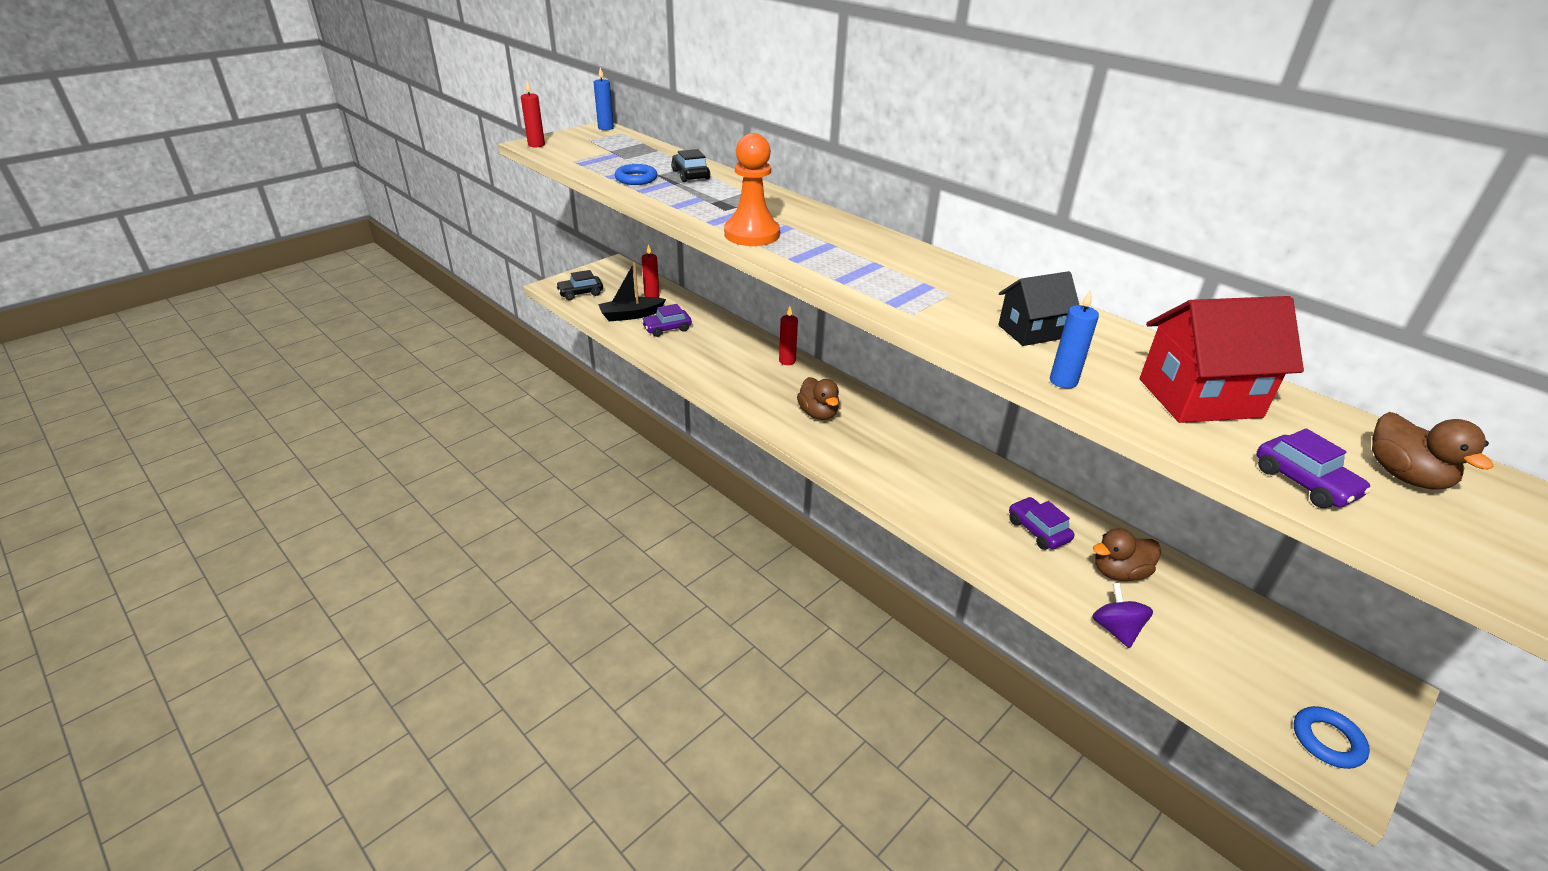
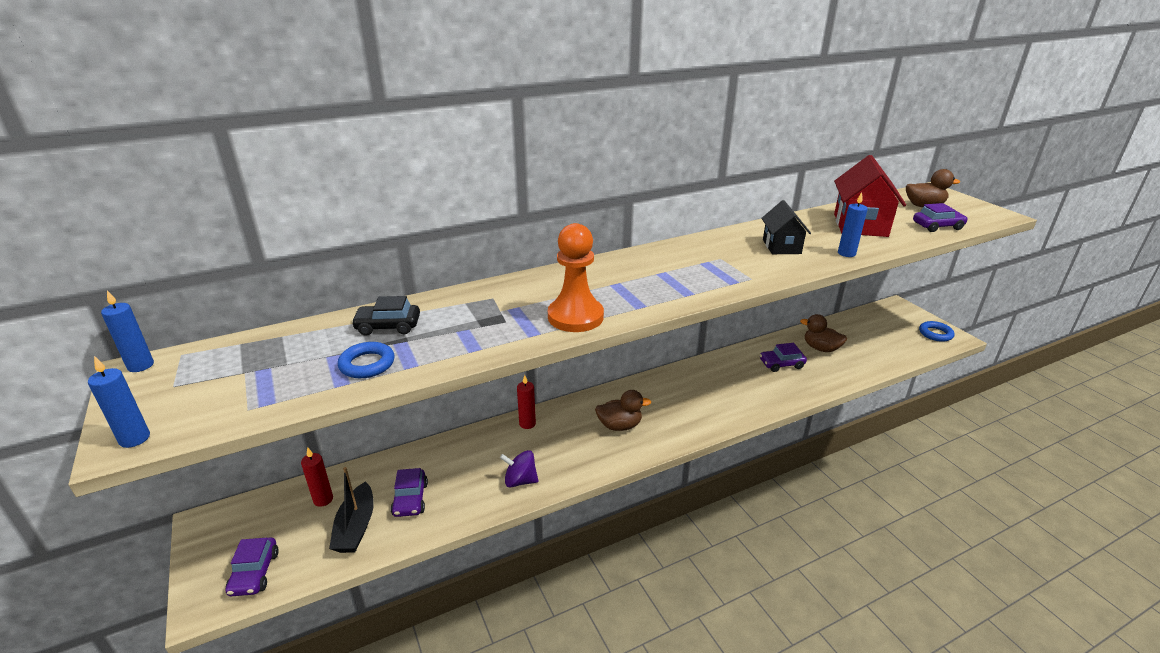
camera: 70 degrees left, 5 degrees down
(536, 145) = (135, 439): red candle -> blue candle
(580, 293) = (254, 573): black car -> purple car
(1116, 629) = (868, 366): purple spinning top -> purple spinning top (520, 481)
(1119, 572) = (821, 348): brown duck -> brown duck turned 120 degrees clockwise

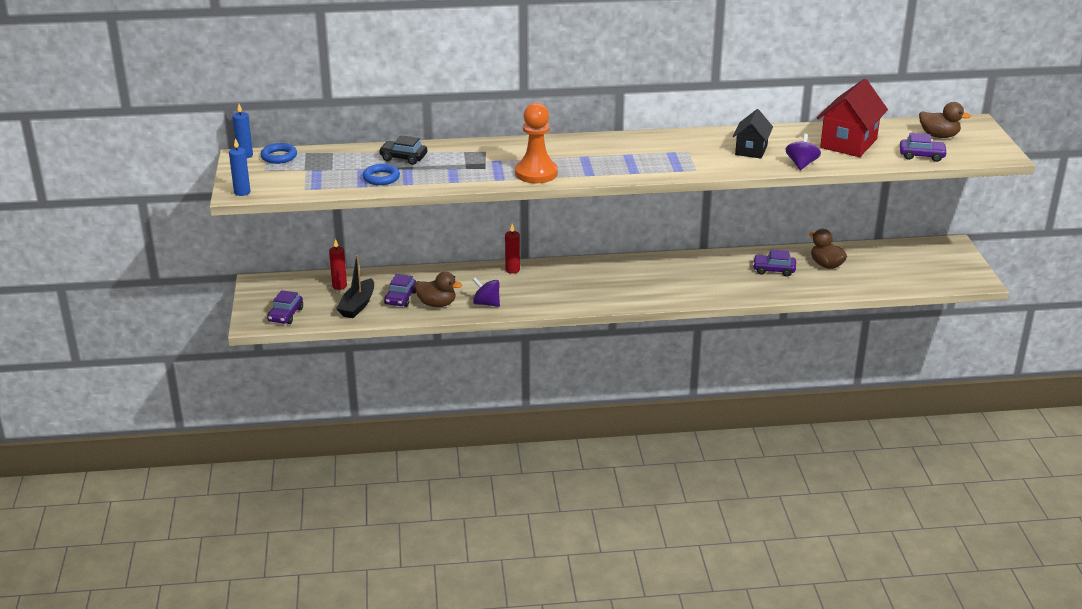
camera: 20 degrees right, 0 degrees up
(619, 425) = (588, 285): brown duck -> brown duck (437, 304)
(846, 253) = (801, 164): blue candle -> purple spinning top
(935, 334) = (962, 274): blue ring -> blue ring (279, 157)

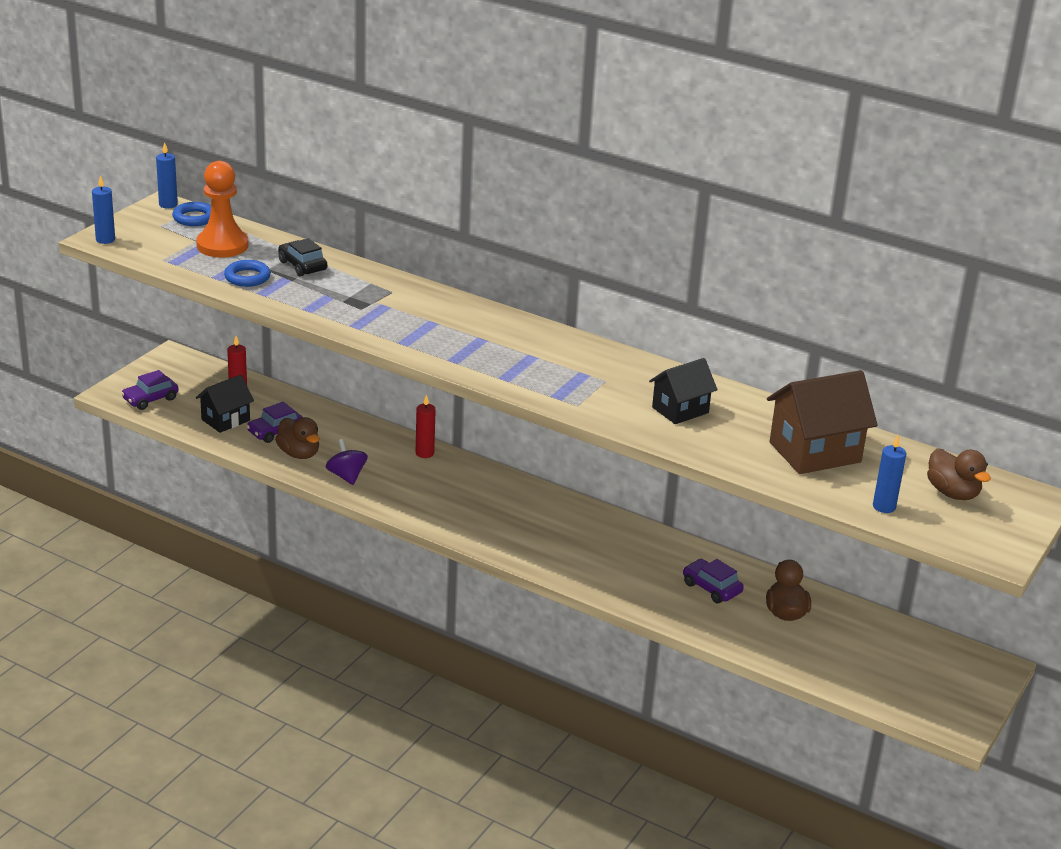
camera: 35 degrees right, 0 degrees up
(357, 305) = (225, 420): black boat -> black house
(536, 173) = (401, 336): orange pawn -> orange pawn (222, 245)
(801, 164) = (711, 451): purple spinning top -> none
(848, 143) = (815, 452): red house -> brown house
(921, 155) = (884, 507): purple car -> blue candle

